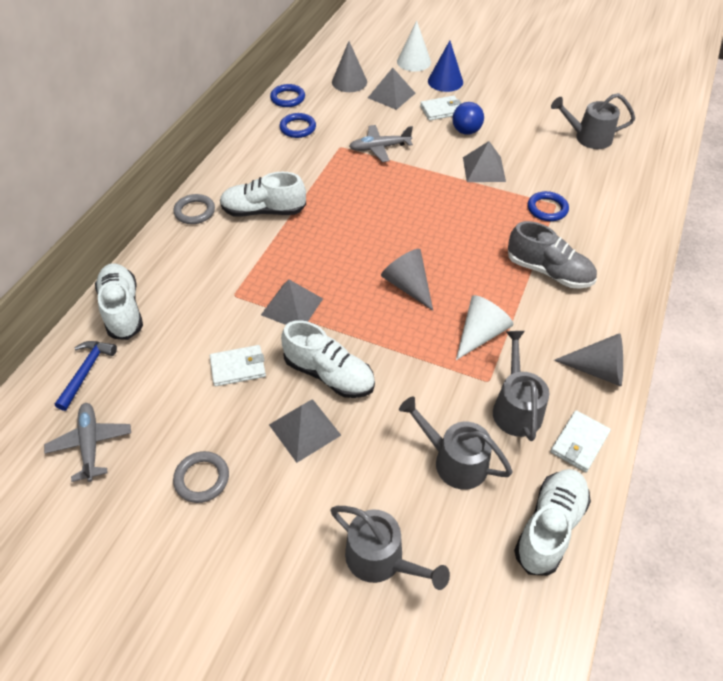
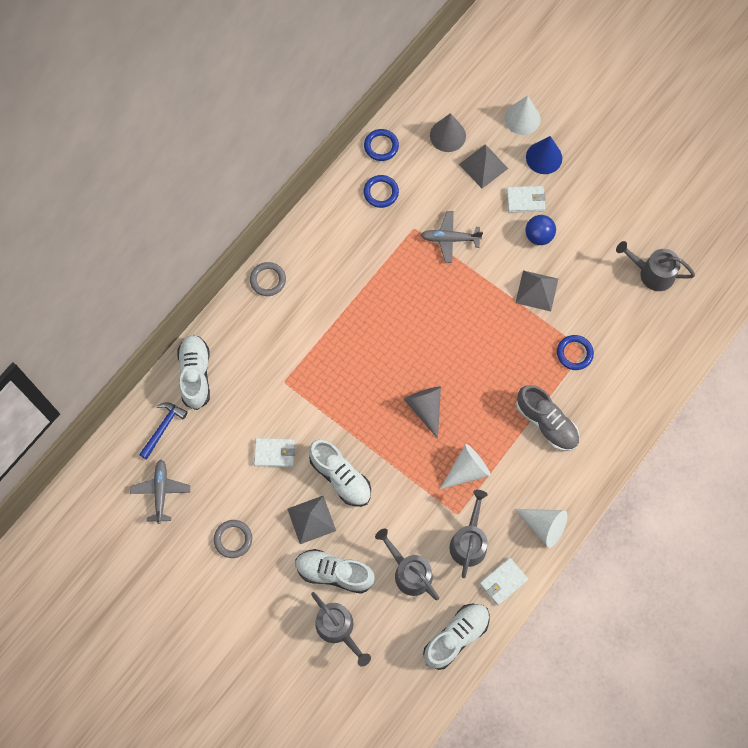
camera: 15 degrees right, 20 degrees up
(263, 211) = (327, 294): white shoe -> white shoe (334, 573)
(292, 306) = (327, 405): grey pyramid -> none
(597, 370) = (544, 526): grey cone -> white cone

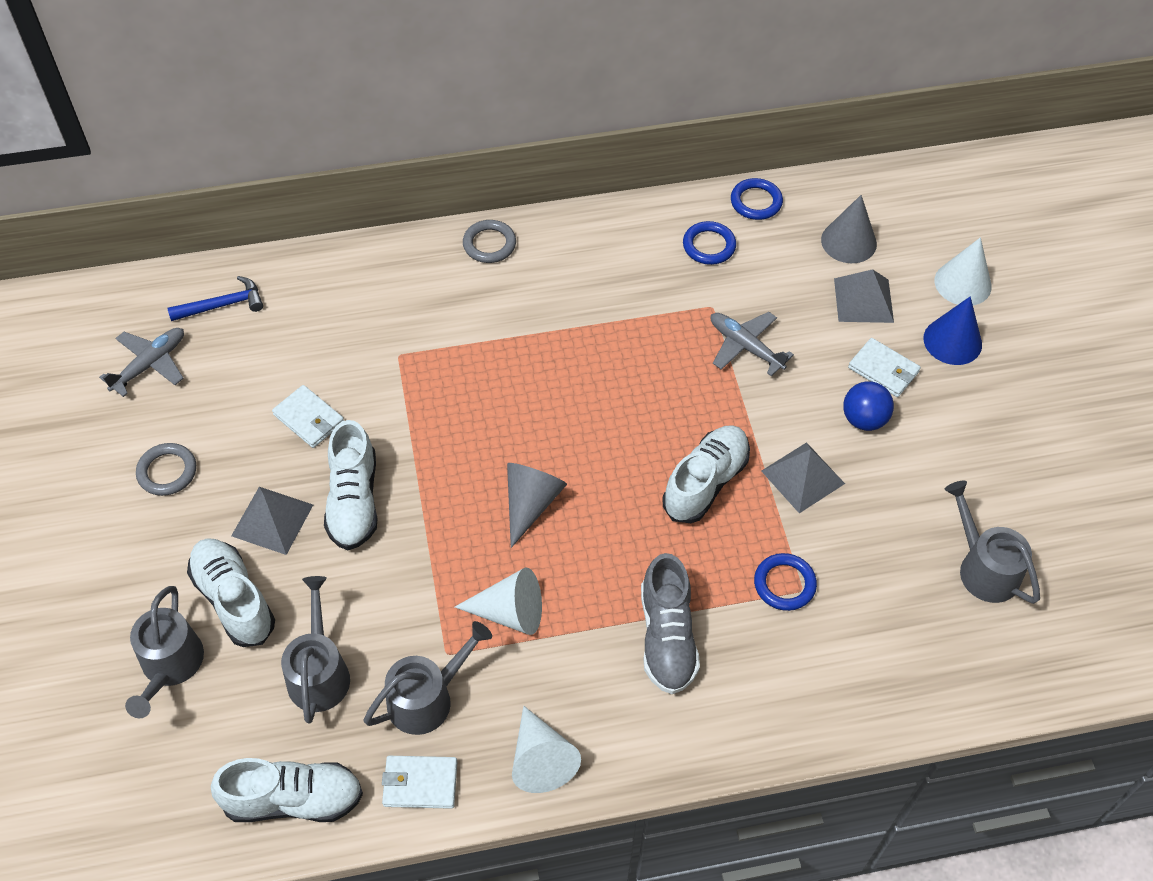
camera: 40 degrees right, 15 degrees down
(195, 374) = (313, 279): white shoe -> white shoe (705, 482)

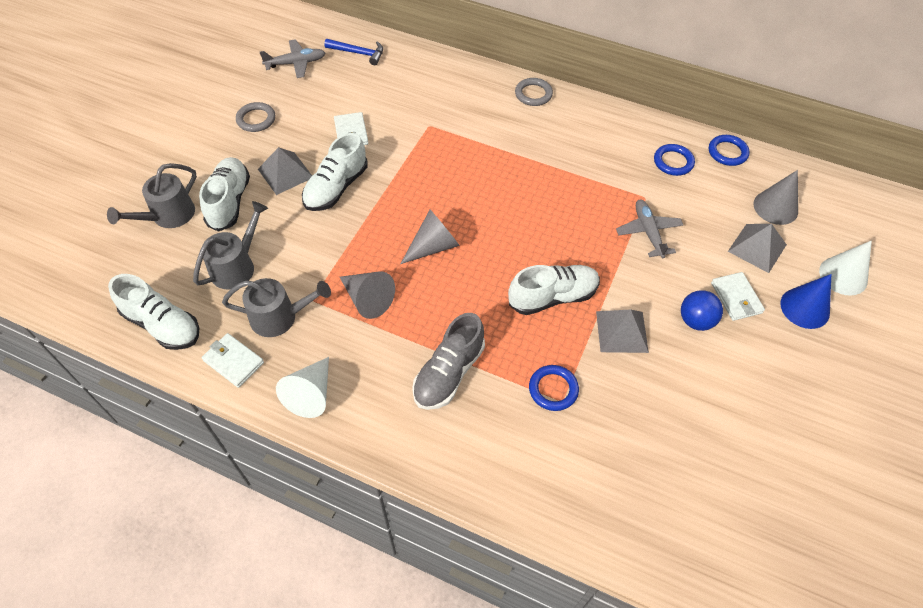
camera: 35 degrees right, 0 degrees up
(510, 612) = (368, 299): white cone -> grey cone
(984, 568) = (708, 469): grey watering can -> none

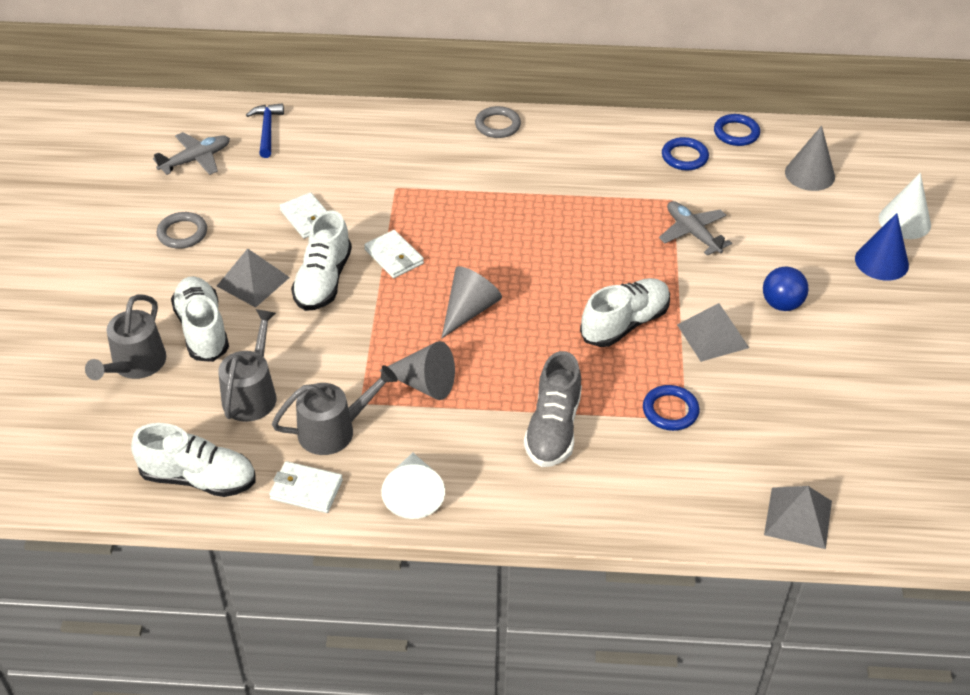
camera: 20 degrees left, 10 degrees down
(358, 53) = (267, 130): blue hammer -> blue hammer turned 90 degrees counterclockwise
(736, 298) = (811, 271): white wallet -> white wallet (394, 257)
(757, 248) = (809, 218): grey pyramid -> grey pyramid (798, 517)

